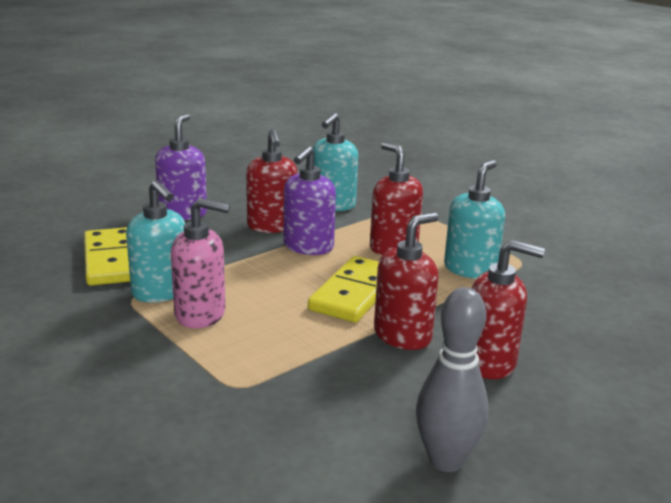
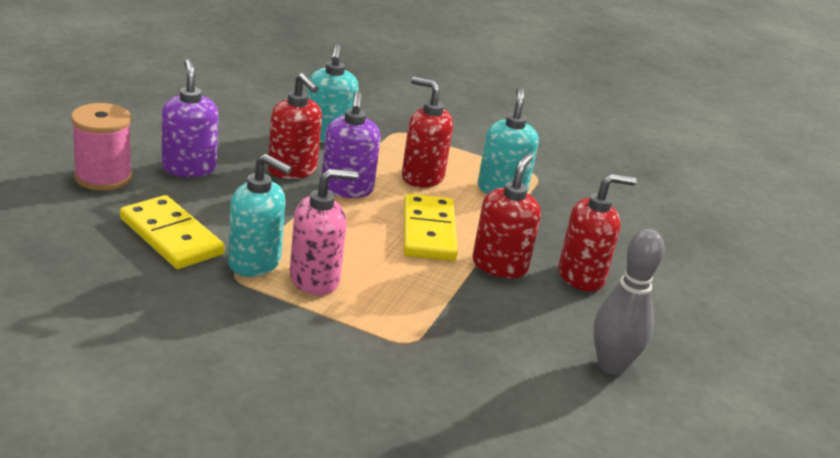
camera: 30 degrees left, 5 degrees up
(106, 211) = (103, 177): none -> pink spool

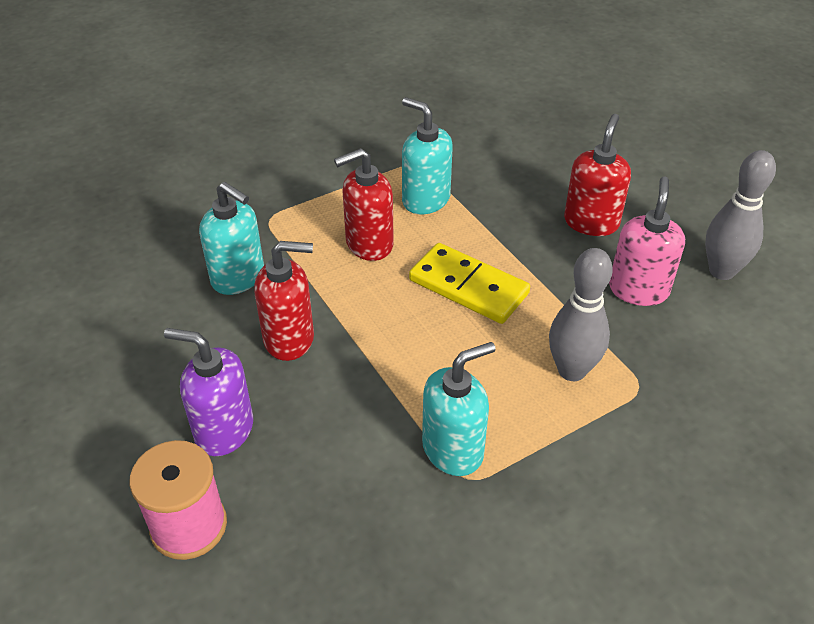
camera: 50 degrees left, 15 degrees up
(171, 236) = (362, 506): yellow domino -> none
(315, 279) = (507, 412): pink soap dispenser -> pink soap dispenser (638, 290)
(347, 189) = (355, 311): purple soap dispenser -> none
(391, 302) = (572, 370): none -> grey bowling pin
(499, 265) = (549, 265): red soap dispenser -> none

